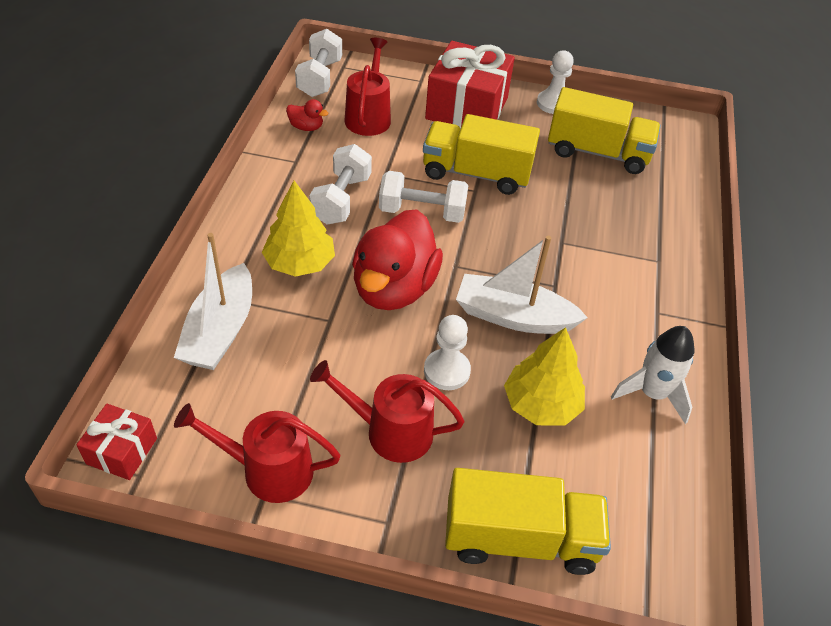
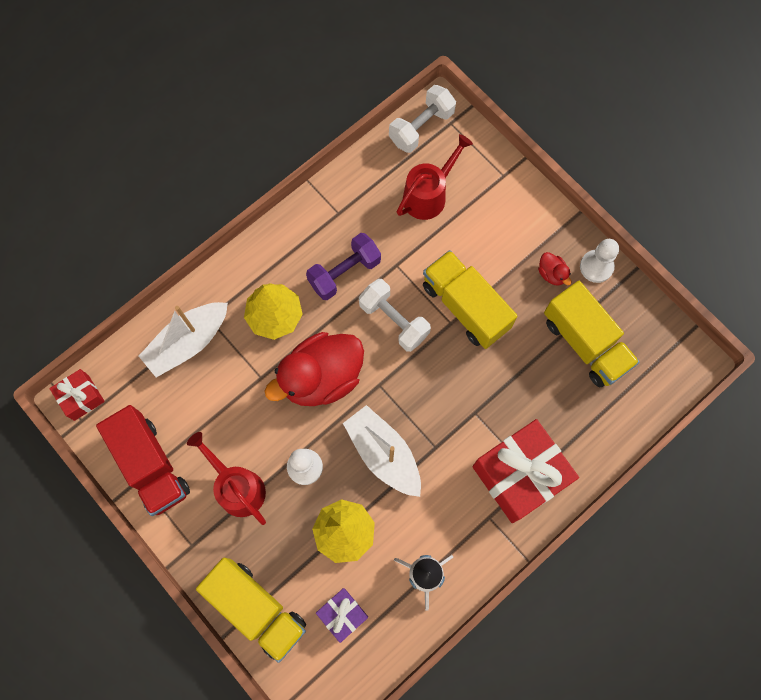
camera: 40 degrees right, 25 degrees up
(268, 470) = (151, 466): red watering can -> red truck
(306, 127) = (371, 180): red duck -> red duck (552, 274)
(341, 199) = (344, 272): white dumbbell -> purple dumbbell
(467, 108) = (516, 231): red gift -> red gift (520, 475)
(613, 481) = (342, 614): none -> purple gift

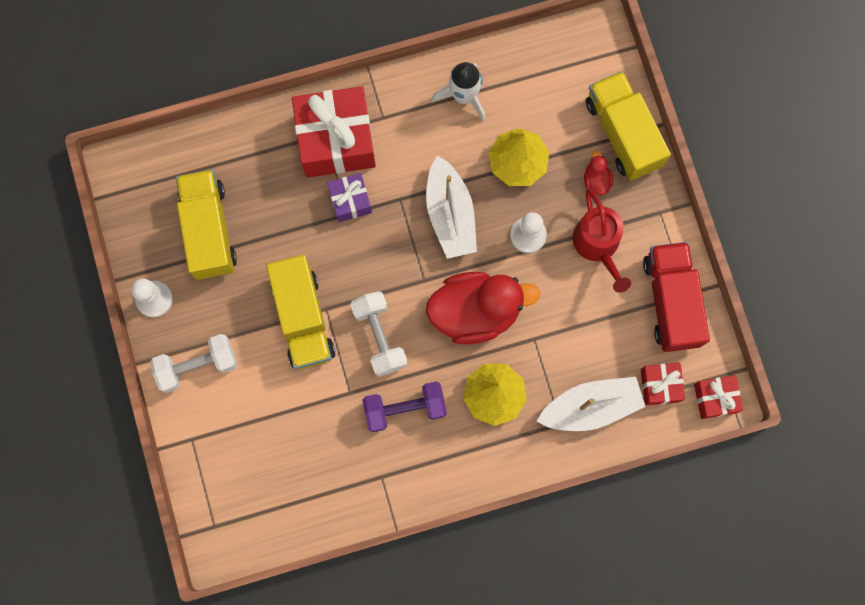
camera: 155 degrees left, 5 degrees up
(134, 387) = (660, 385): none -> red gift
(342, 614) = (550, 96): purple gift -> purple gift (350, 201)
(421, 127) = (247, 535): white dumbbell -> white dumbbell (197, 366)
(428, 195) = (279, 453): red watering can -> none
(552, 274) = (201, 312): red duck -> red duck (596, 180)

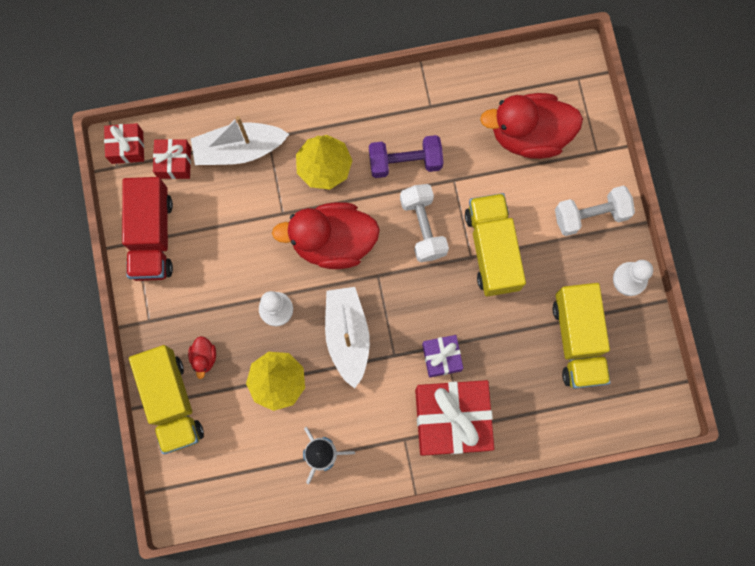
camera: 175 degrees left, 0 degrees up
(268, 452) = (529, 135): none -> red duck
(598, 245) = (211, 294): red watering can -> none

